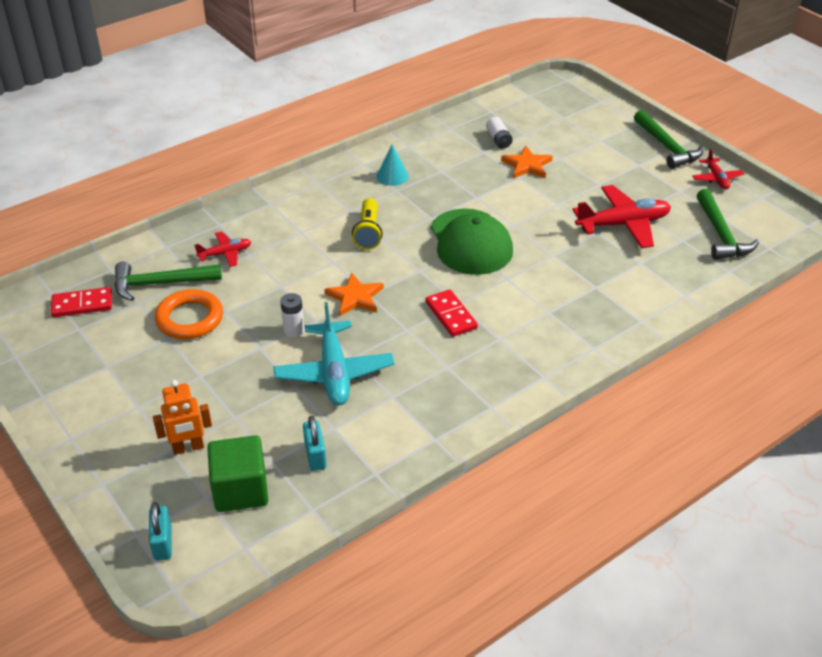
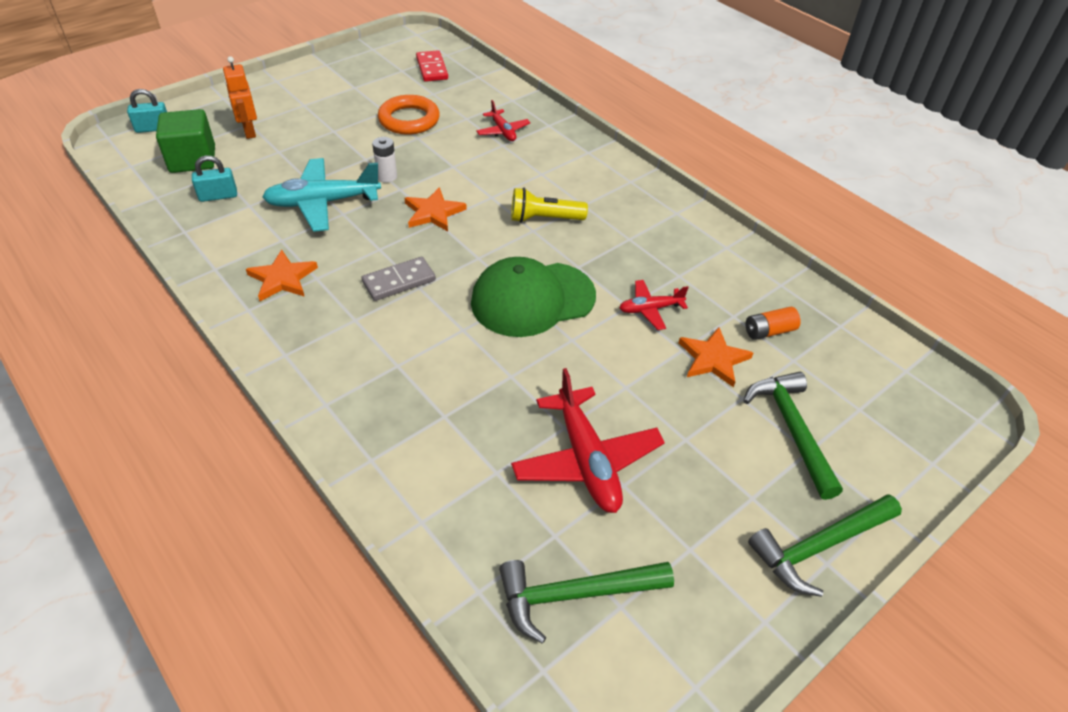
camera: 85 degrees right, 5 degrees up
(161, 283) = (458, 101): green hammer -> green hammer (792, 430)
(392, 176) = (657, 235): turquoise cone -> none
(448, 389) = (282, 278): none -> orange star
(451, 315) = (399, 281): red domino -> grey domino
(498, 140) = (769, 331): white battery -> orange battery
(716, 178) = (740, 615): red plane -> red plane (650, 309)

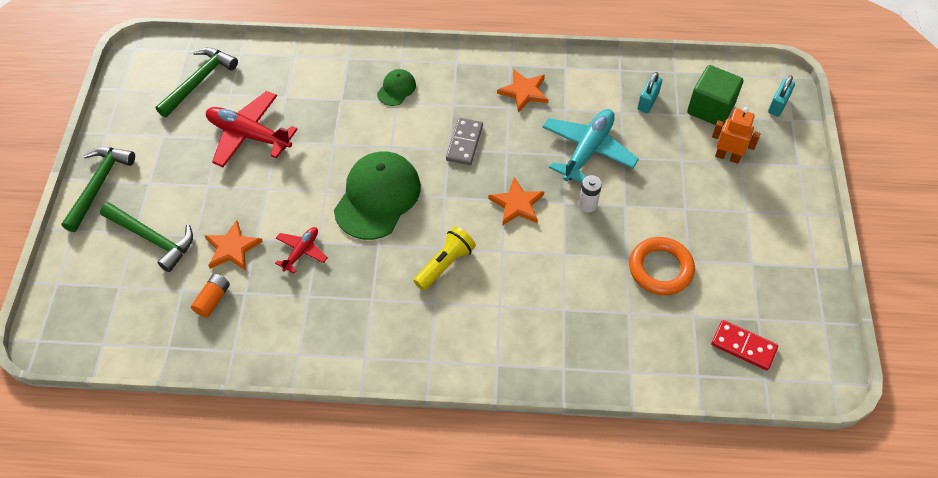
camera: 135 degrees right, 10 degrees up
(377, 378) = (396, 89): none -> green cap
(503, 131) = (584, 324): red plane -> none

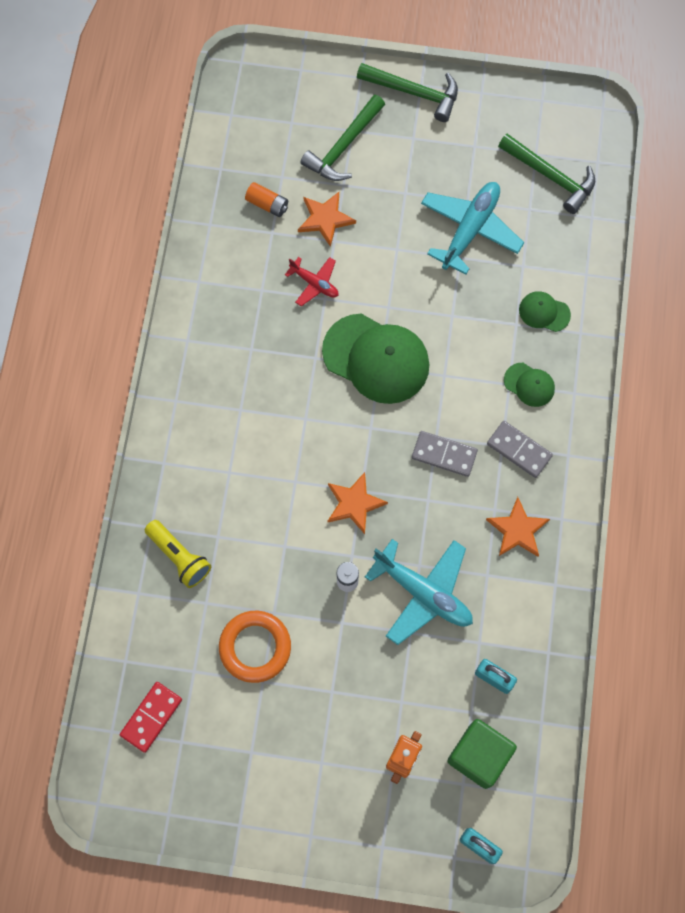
camera: 95 degrees right, 15 degrees up
(249, 135) = (470, 230): red plane -> turquoise plane
(329, 81) = (544, 312): none -> green cap
(445, 264) = (284, 422): yellow flashlight -> yellow flashlight (179, 557)
(455, 93) = (519, 450): none -> grey domino

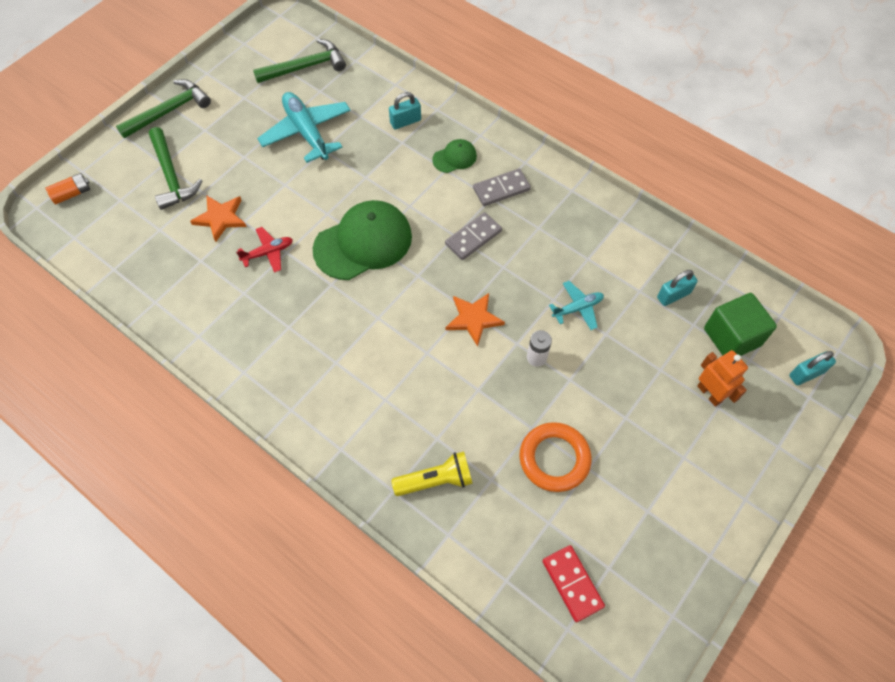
camera: 60 degrees left, 10 degrees down
(267, 204) = (174, 251): orange battery -> orange battery (72, 194)
(423, 593) = (577, 308): turquoise plane -> turquoise plane, size x0.54
(517, 530) = (563, 221): orange star -> none
(544, 312) = (405, 121): green cap -> turquoise padlock

